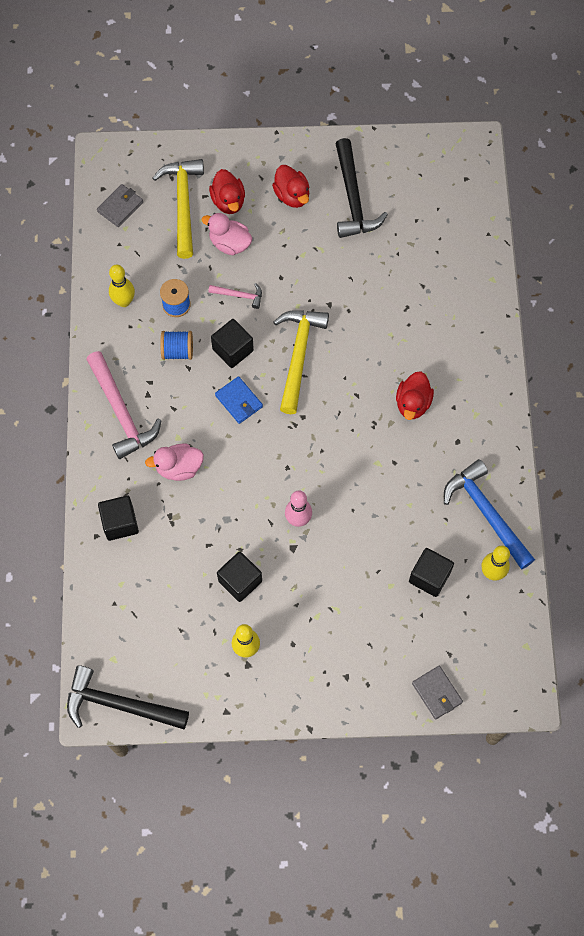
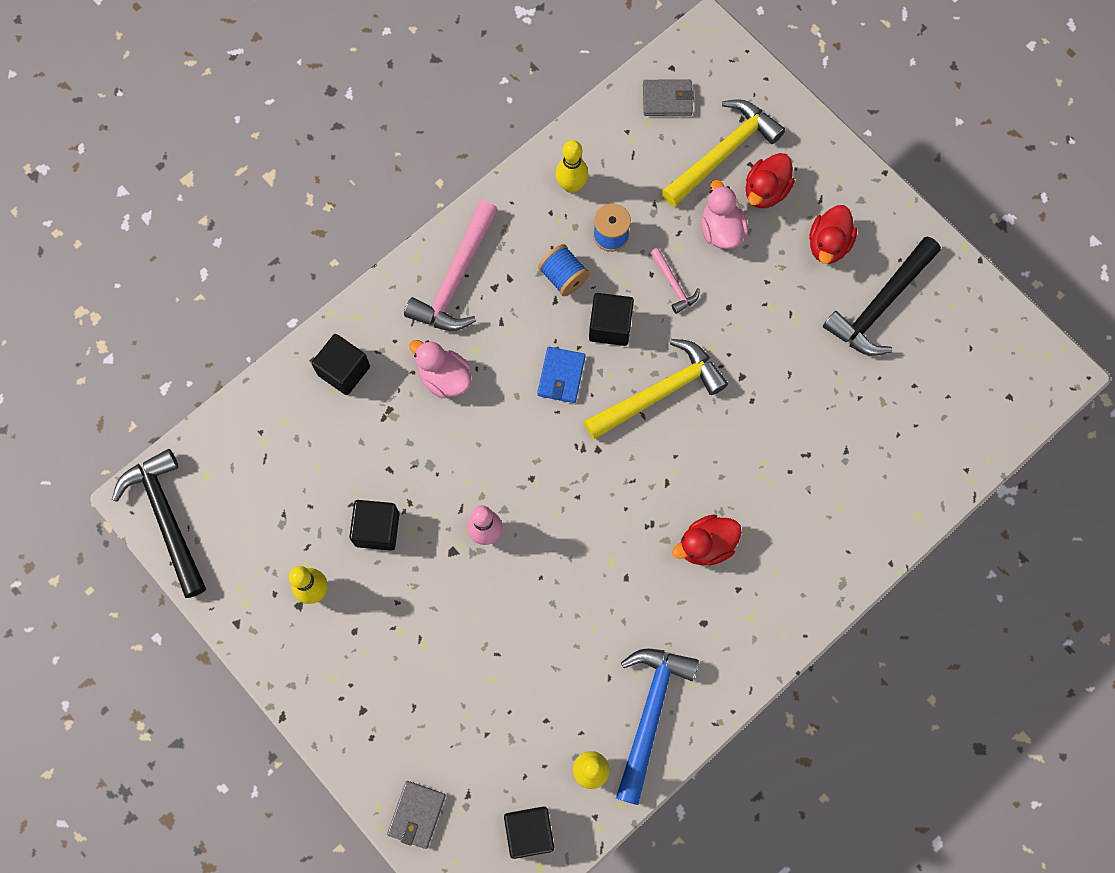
camera: 50 degrees right, 5 degrees up
(429, 577) = (533, 710): black cube -> black cube (529, 832)

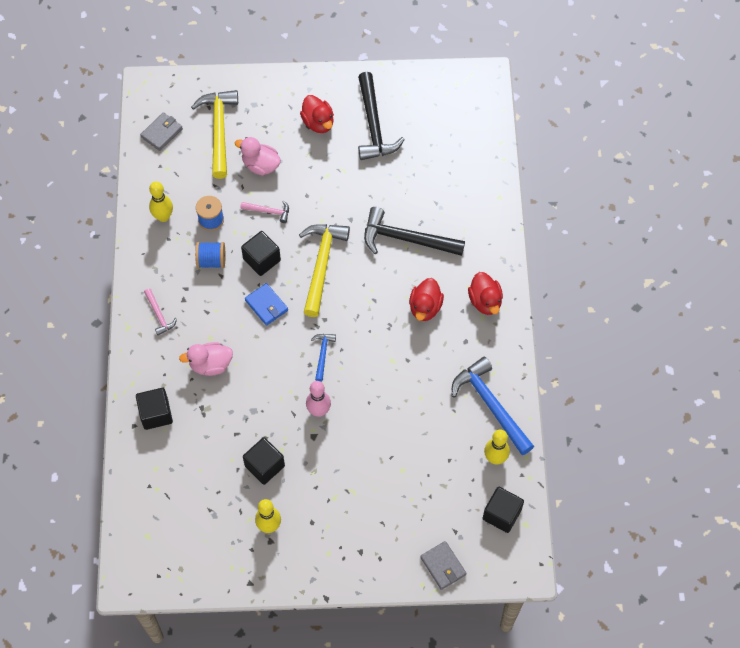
camera: 50 degrees left, 10 degrees down
(166, 518) = (152, 576): black hammer -> black hammer (406, 239)
(456, 278) = (159, 315): pink hammer -> pink hammer, size x0.49
(555, 482) = (322, 354): none -> blue hammer
(765, 191) = (260, 128): red duck -> red duck (485, 301)

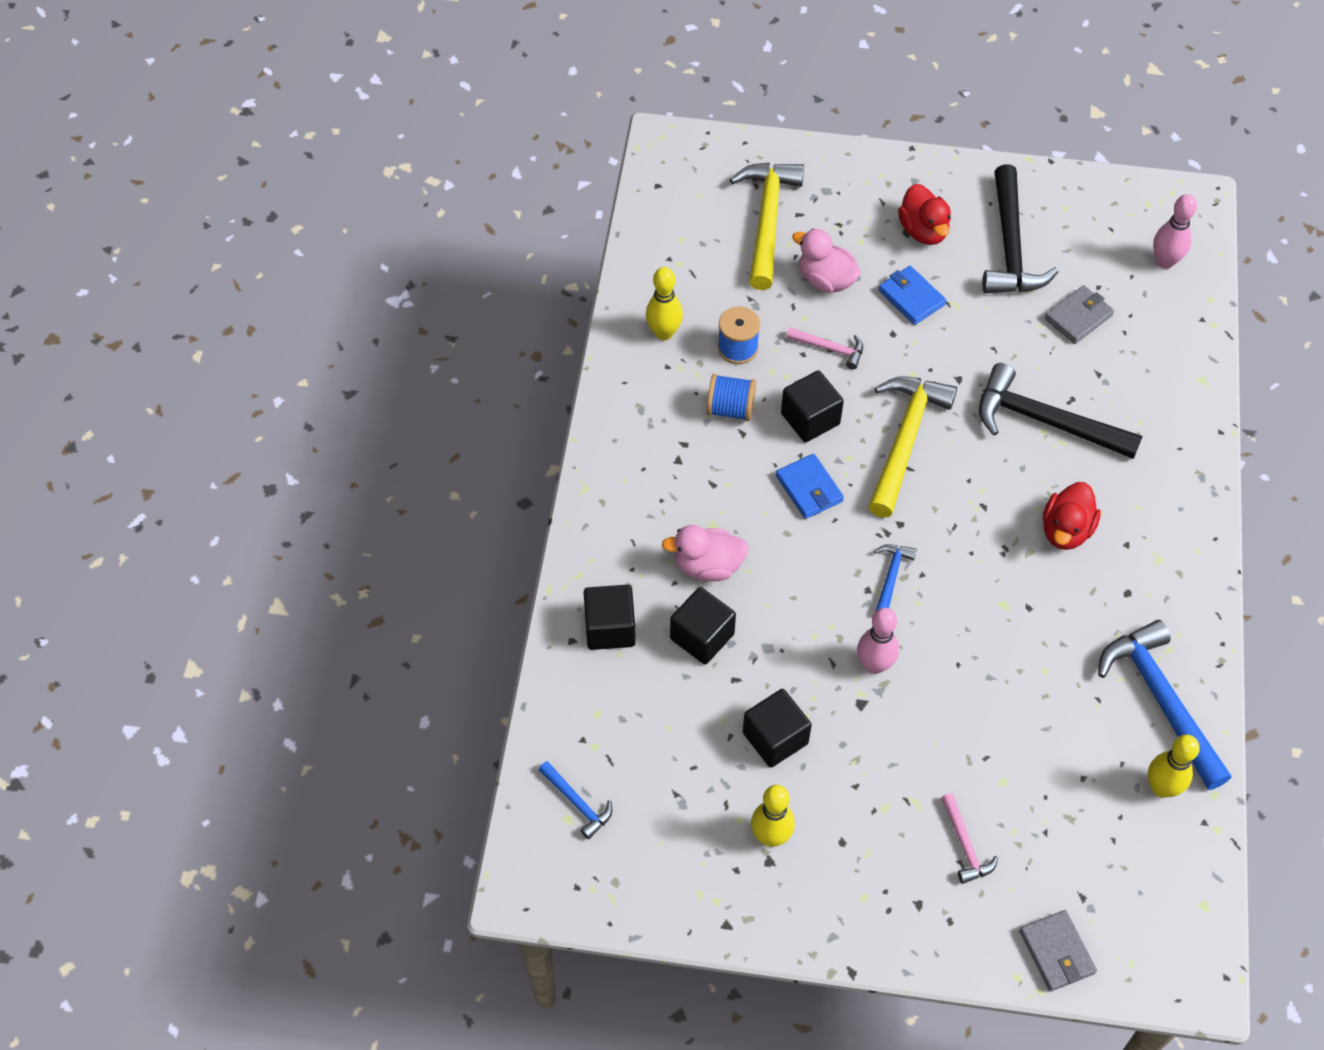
camera: 10 degrees right, 5 degrees down
(151, 525) = (577, 803): none -> blue hammer
(159, 315) = (637, 477): pink hammer -> pink hammer (965, 845)
(162, 133) = (678, 212): grey wallet -> grey wallet (1078, 317)
(315, 169) = (911, 297): none -> blue wallet
(470, 121) = (1165, 261): none -> pink bowling pin
(485, 301) = (1165, 535): red duck -> none
(501, 514) = (1165, 882): black cube -> black cube (702, 636)

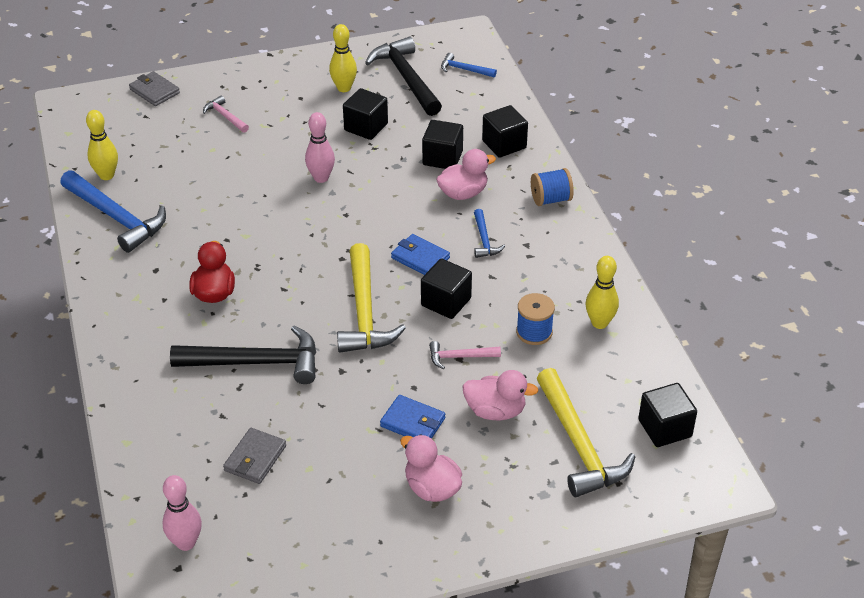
camera: 155 degrees right, 15 degrees down
(678, 207) = (664, 428): none -> black cube
(730, 409) = (511, 288): blue spool -> blue spool (550, 199)
(890, 577) = (333, 226): blue hammer -> blue hammer (484, 240)
(923, 230) = (432, 488): red duck -> pink duck
(1010, 246) = (342, 503): black hammer -> black hammer (406, 78)

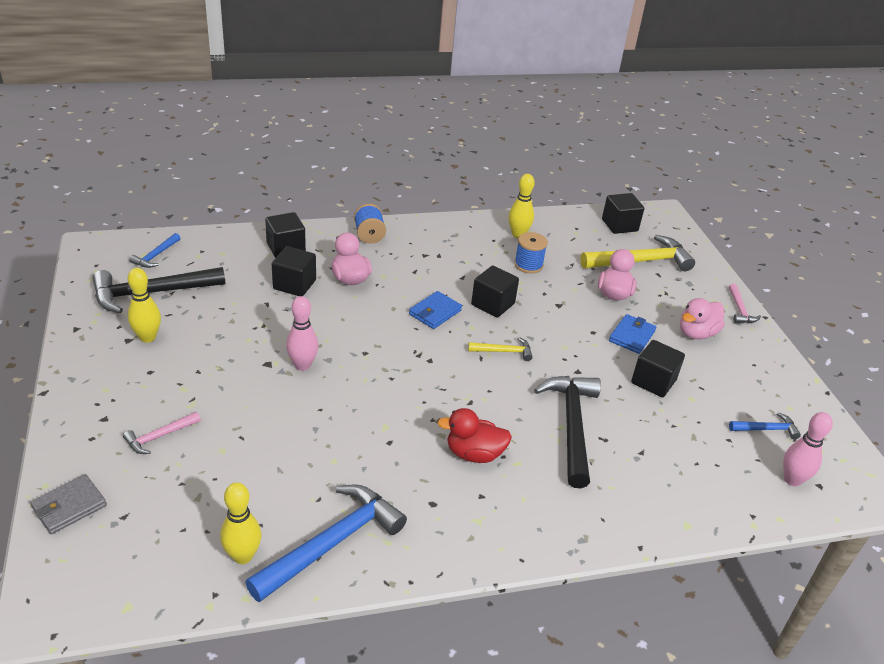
camera: 90 degrees left, 5 degrees down
(255, 458) = (688, 431): grey wallet -> none
(364, 312) = (504, 351): yellow hammer -> yellow hammer, size x0.49
(366, 127) = (226, 327): black cube -> black cube (653, 381)
(459, 357) = (557, 304): pink hammer -> pink hammer (740, 310)
(484, 240) = (415, 275): blue hammer -> blue hammer (766, 429)

